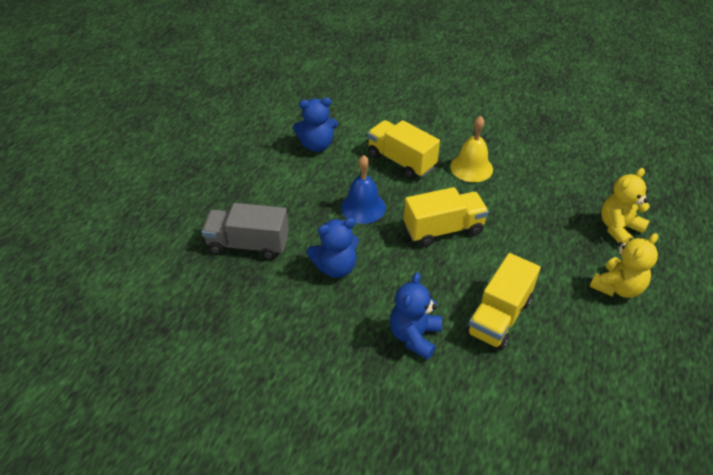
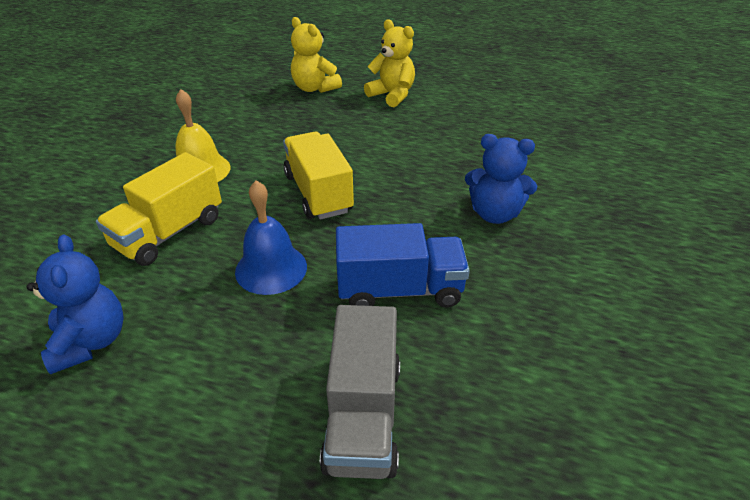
camera: 95 degrees left, 5 degrees down
(336, 267) = (399, 290): blue teddy bear -> blue truck
(499, 316) = (447, 158): yellow truck -> none

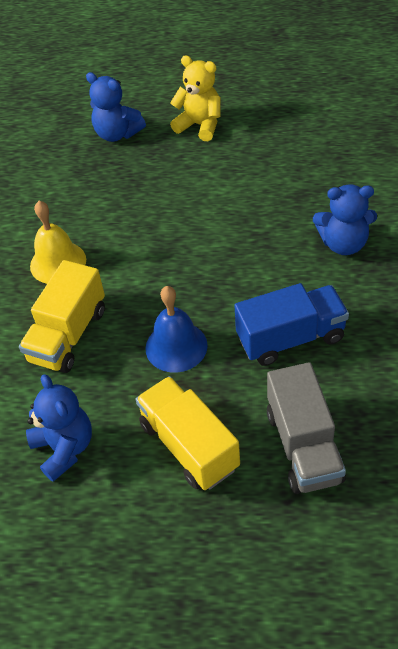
camera: 10 degrees left, 10 degrees up
(314, 88) = (117, 134): yellow teddy bear -> blue teddy bear
(318, 193) = (180, 260): yellow truck -> yellow truck (189, 446)

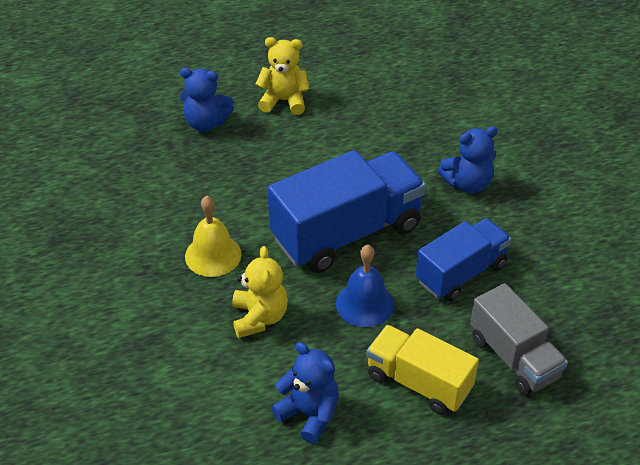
camera: 25 degrees left, 5 degrees down
(68, 335) = (259, 317): yellow truck -> yellow teddy bear
(194, 268) = (346, 233): none -> blue truck

